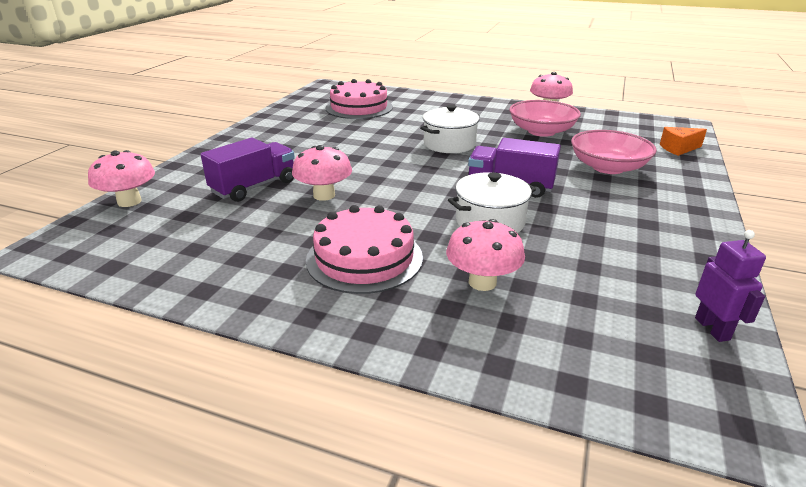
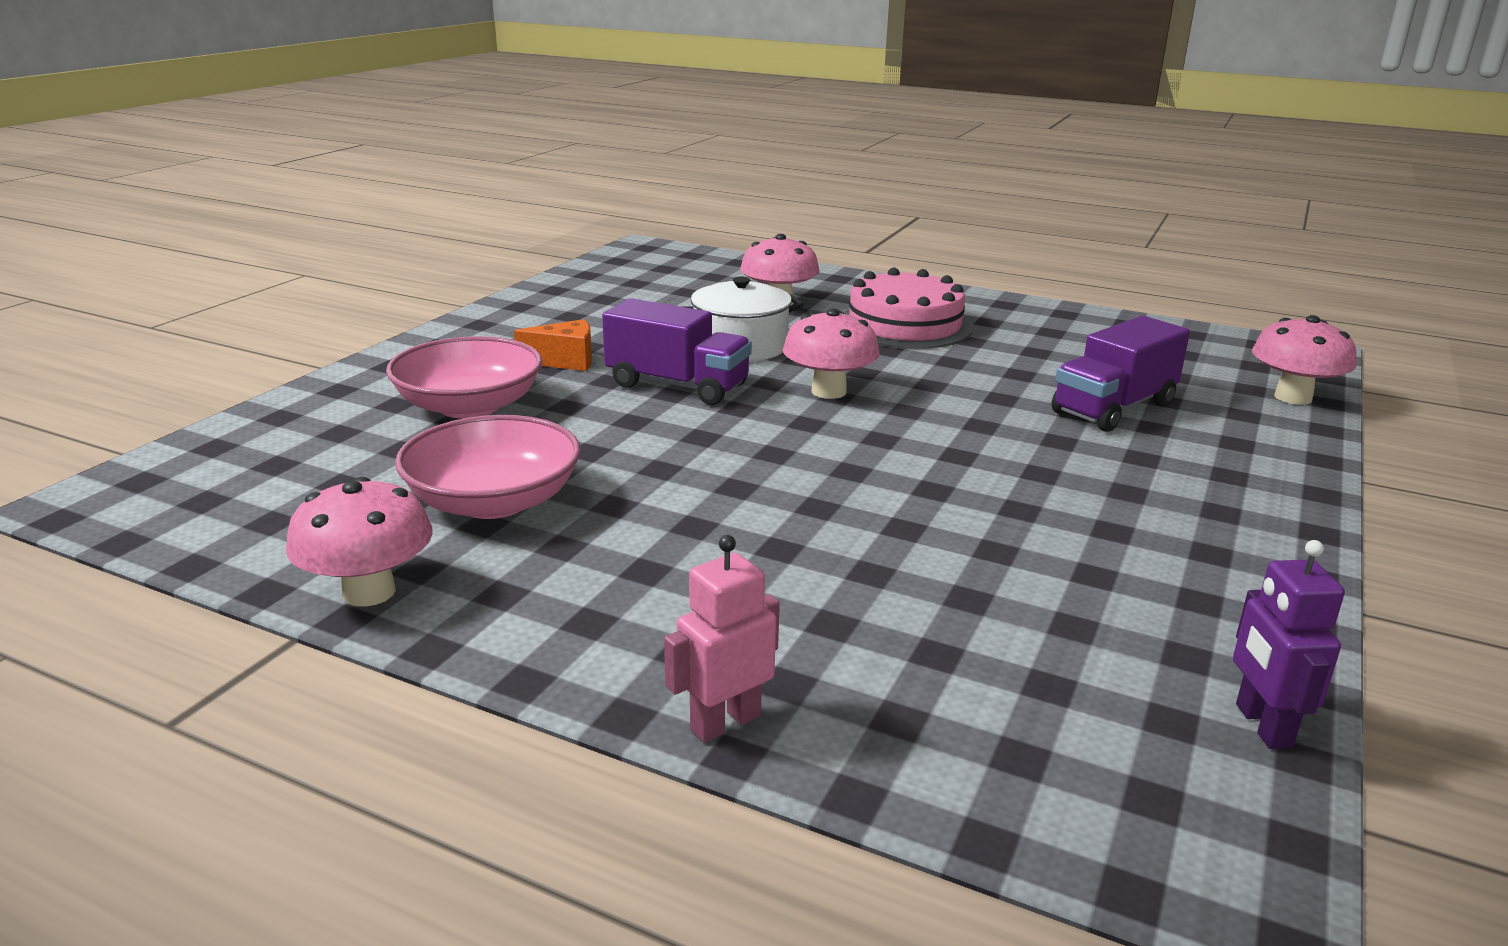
camera: 175 degrees left, 5 degrees down
(324, 195) = (985, 389): pink mushroom -> pink mushroom (828, 391)
(359, 107) = (1005, 650): pink cake -> none
(432, 95) = (725, 722): none -> pink robot
(449, 144) = (746, 476): white pot -> none
(678, 148) = (259, 435): orange cheese -> orange cheese (565, 361)
(712, 329) = (595, 273): purple robot -> purple robot (1262, 725)

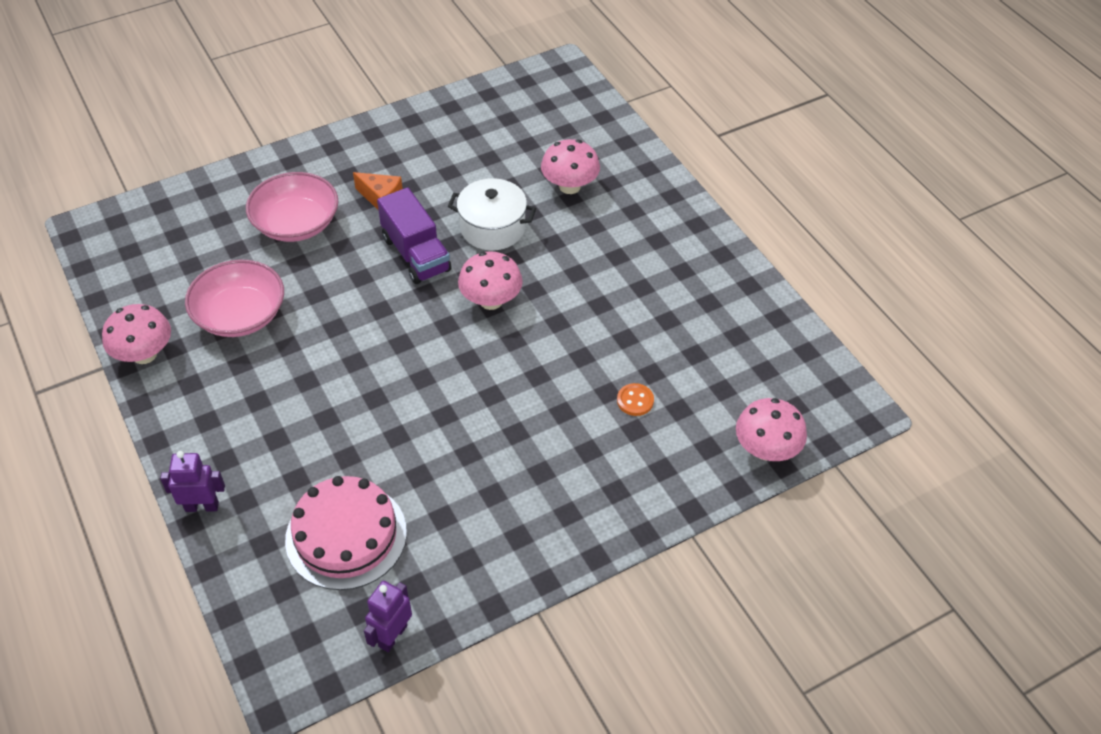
camera: 35 degrees right, 25 degrees up
(725, 722) = (202, 506): pink robot -> purple robot
(904, 325) = (621, 249): pink cake -> pink cake (346, 535)
(1114, 408) = (635, 400): purple truck -> orange button

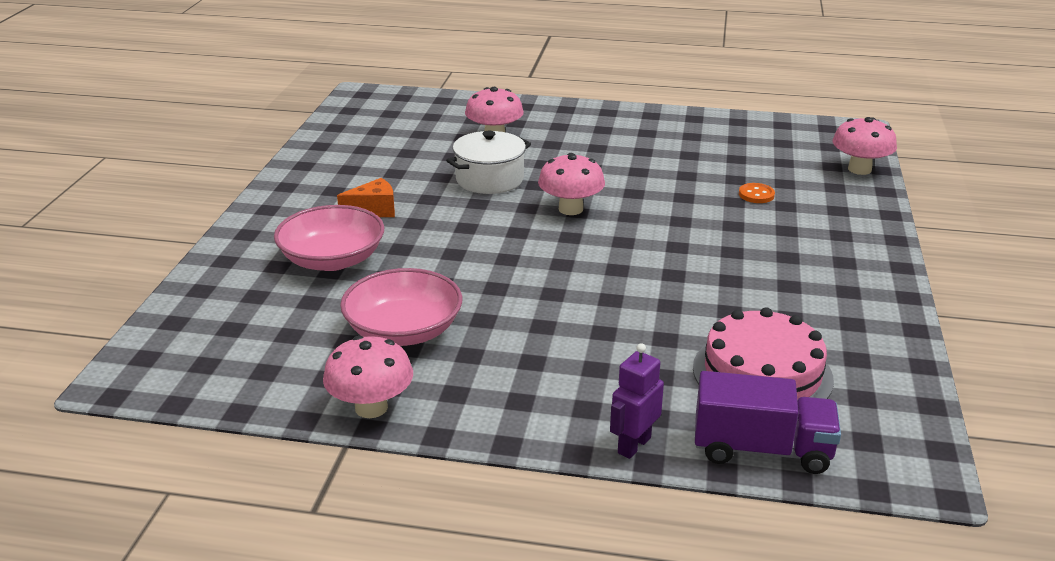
camera: 50 degrees left, 20 degrees down
(392, 636) = (907, 391): purple robot -> none
(416, 254) = (466, 220): purple truck -> purple truck (761, 449)

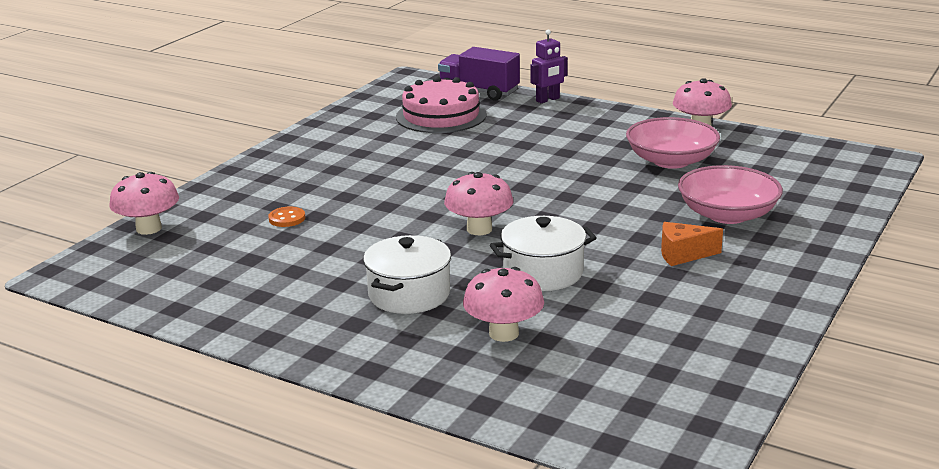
camera: 160 degrees left, 5 degrees down
(583, 151) = (409, 294): none -> white pot

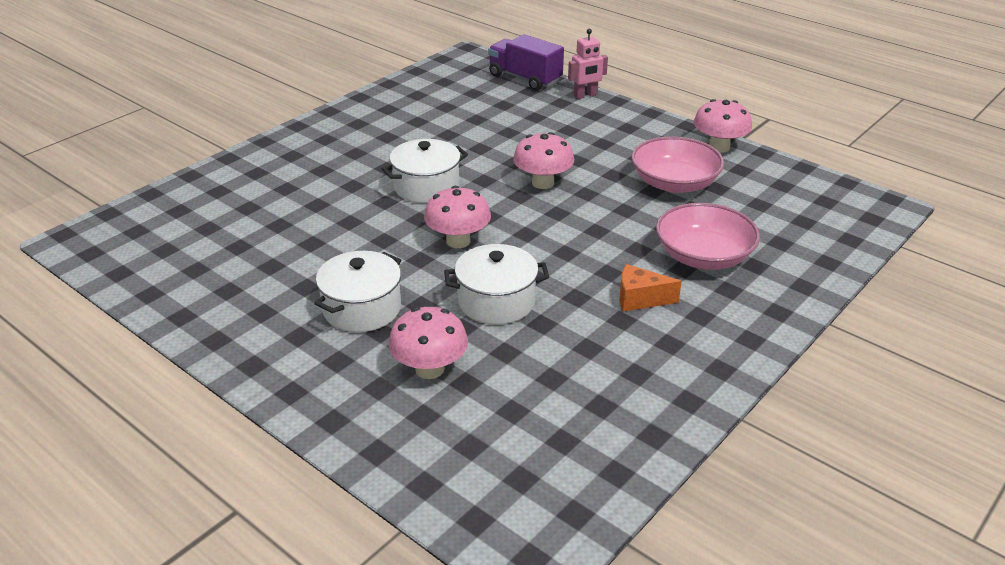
camera: 10 degrees right, 10 degrees up
(149, 228) = (165, 199): pink mushroom -> pink mushroom (543, 183)
(287, 218) = (290, 204): orange button -> none
(423, 189) = (426, 187): none -> white pot
(441, 116) = (478, 103): pink cake -> none
(548, 100) = (585, 95): purple robot -> pink robot

